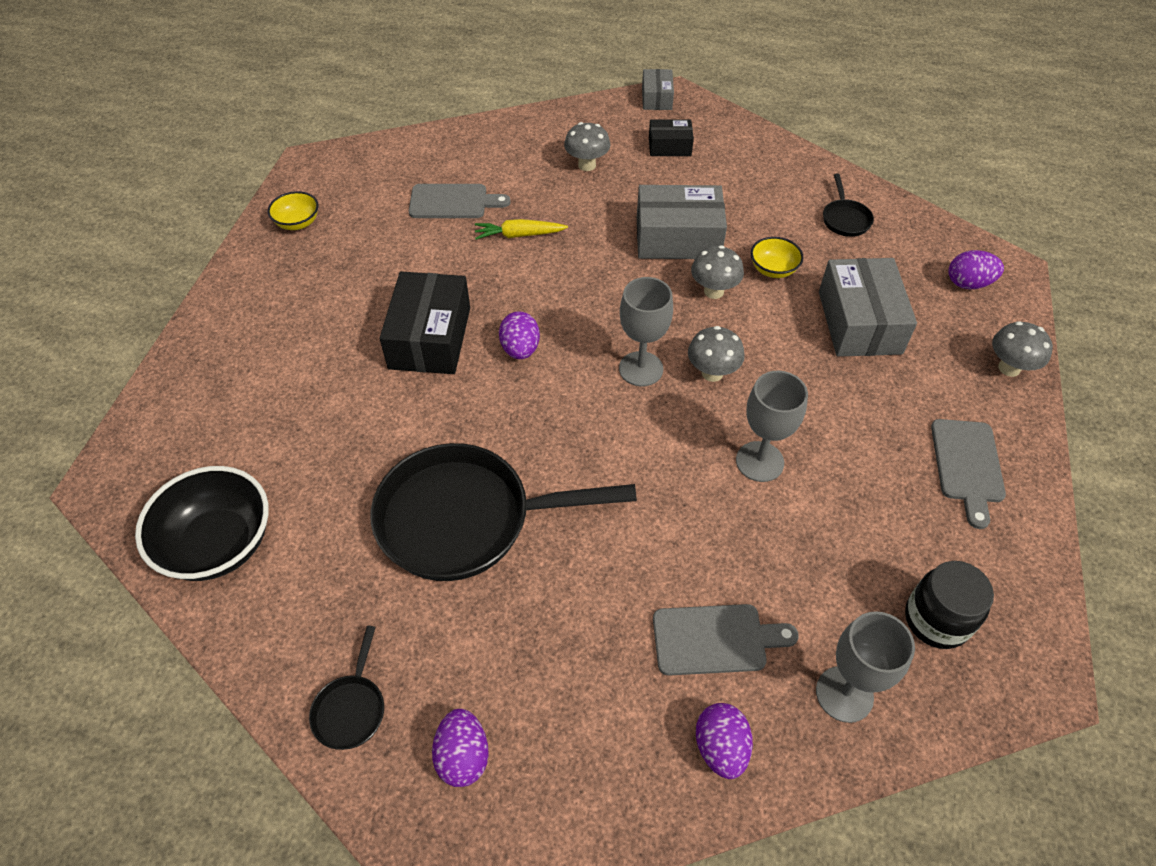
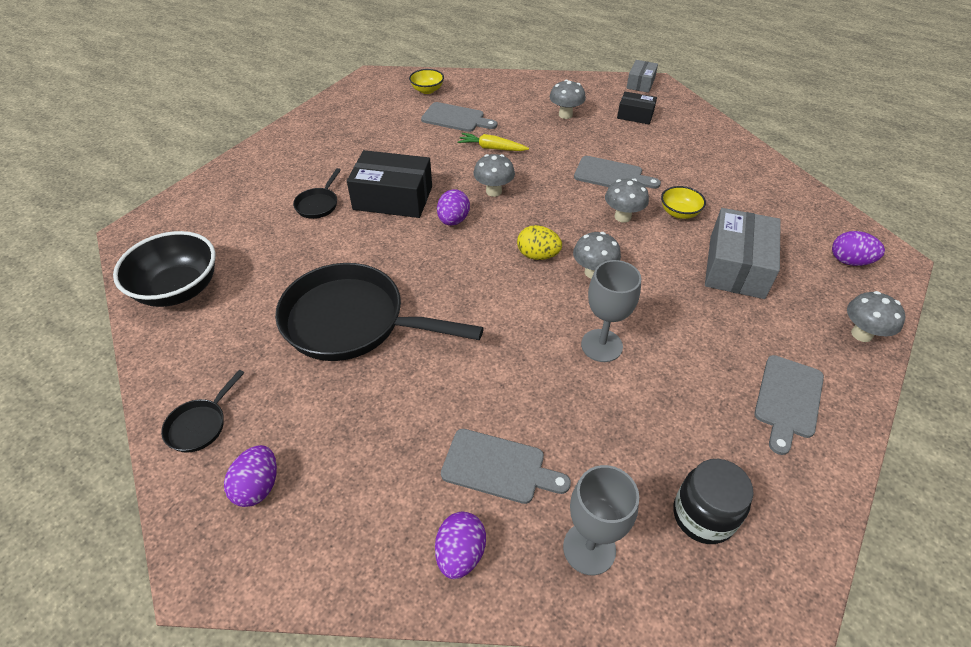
camera: 20 degrees right, 5 degrees down
(298, 223) = (344, 109): yellow bowl -> yellow bowl (427, 90)
(430, 338) = (393, 198): black box -> black box turned 75 degrees clockwise
(550, 296) = (493, 191): none -> grey mushroom
(641, 369) = (537, 255): grey goblet -> yellow egg
(678, 238) = (611, 175): grey box -> grey cutting board
(845, 219) = (757, 191): black pan -> black pan (318, 204)

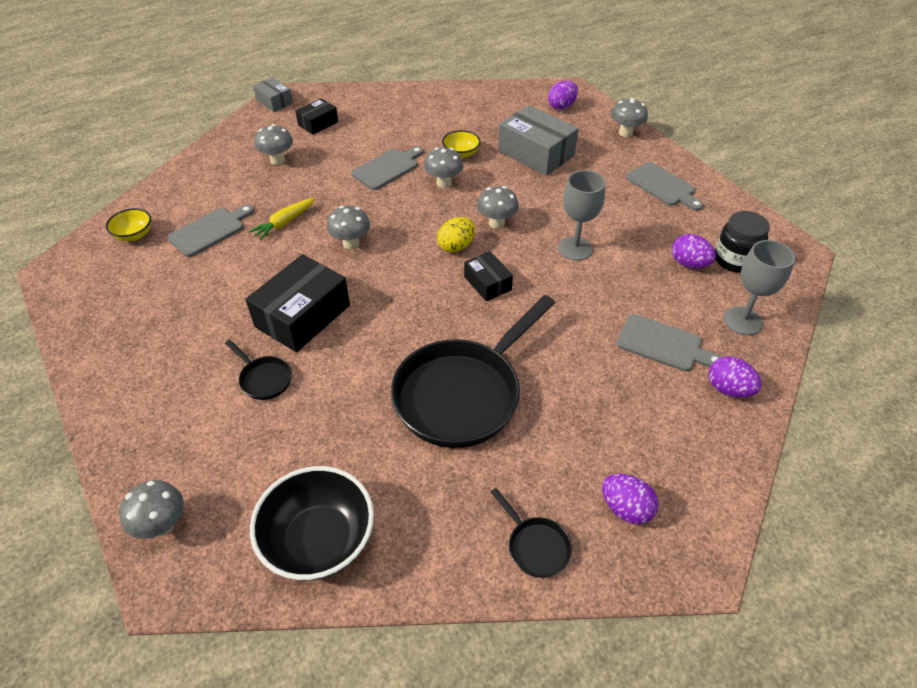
camera: 65 degrees left, 0 degrees up
(176, 212) = (162, 525): none -> grey mushroom
(453, 220) = (371, 283): purple egg -> purple egg (689, 264)
(498, 467) = (663, 344): grey cutting board -> grey cutting board turned 75 degrees clockwise
(501, 293) = (487, 283): none -> black box

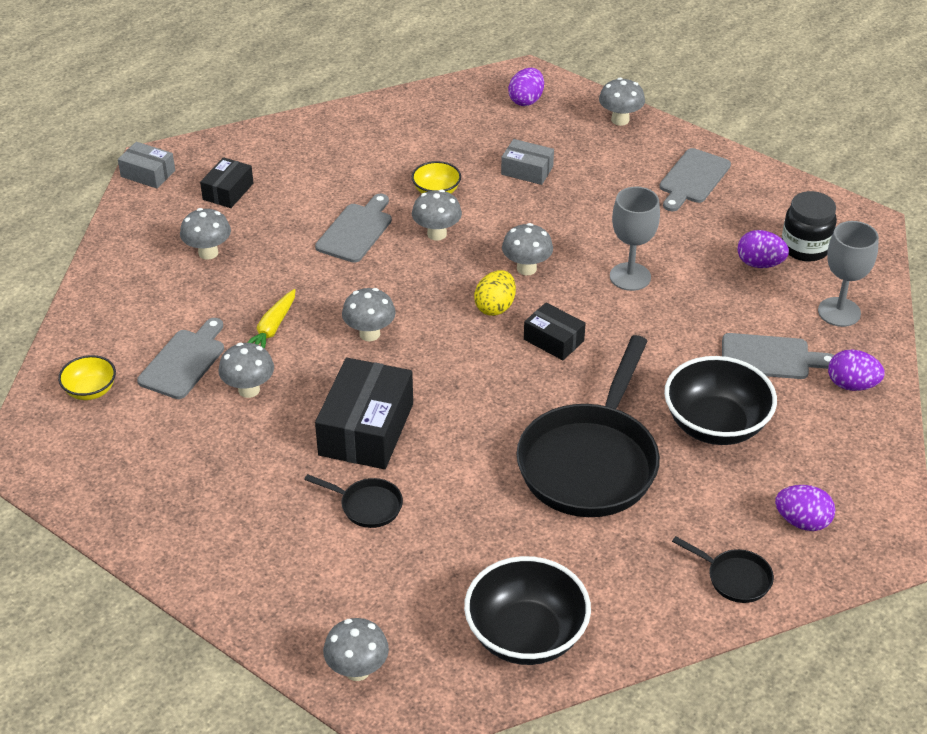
camera: 20 degrees left, 5 degrees down
(239, 263) = (249, 390): none -> grey mushroom
(536, 153) = (527, 170): grey box -> grey box, size x0.55
(587, 391) = (715, 425): none -> black bowl
(662, 186) = (692, 179): grey cutting board -> grey cutting board turned 90 degrees clockwise

